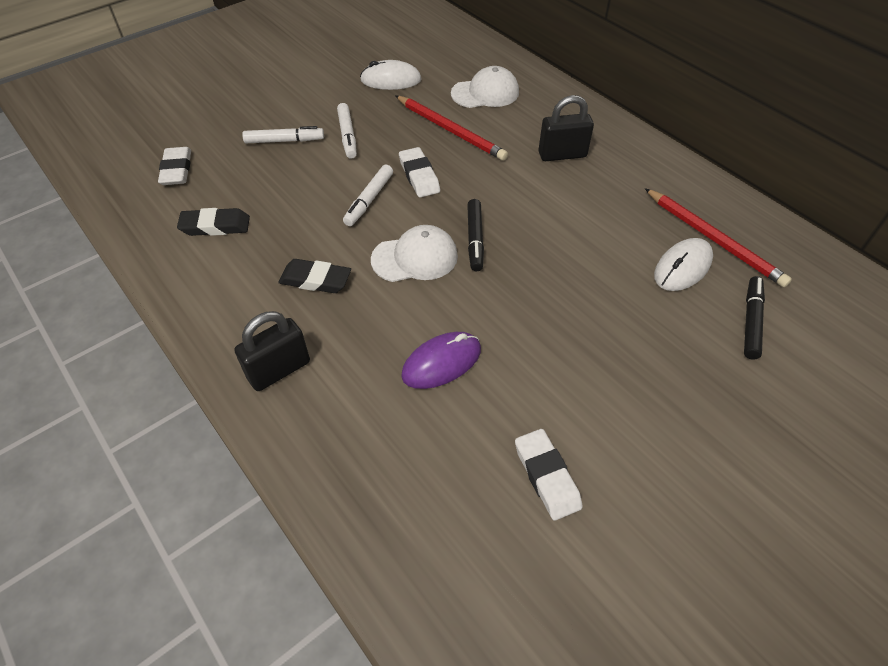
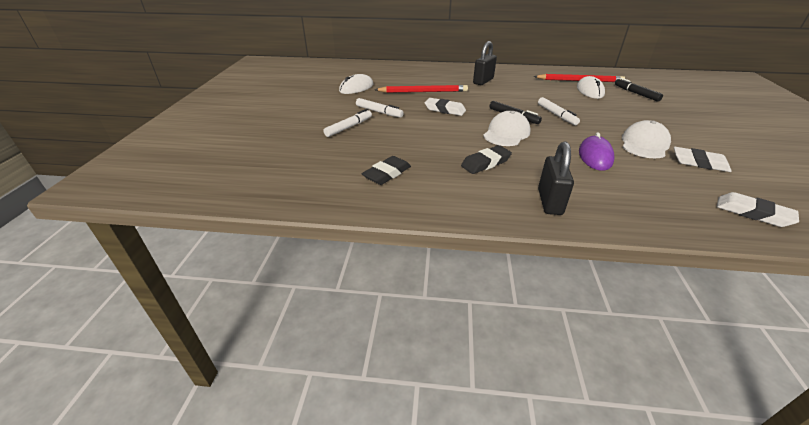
camera: 45 degrees left, 15 degrees down
(177, 170) = (307, 166): white eraser -> white eraser (752, 213)
(369, 200) = (442, 126): white marker -> white marker (556, 115)
(485, 93) = (410, 76): white cap -> white cap (644, 144)

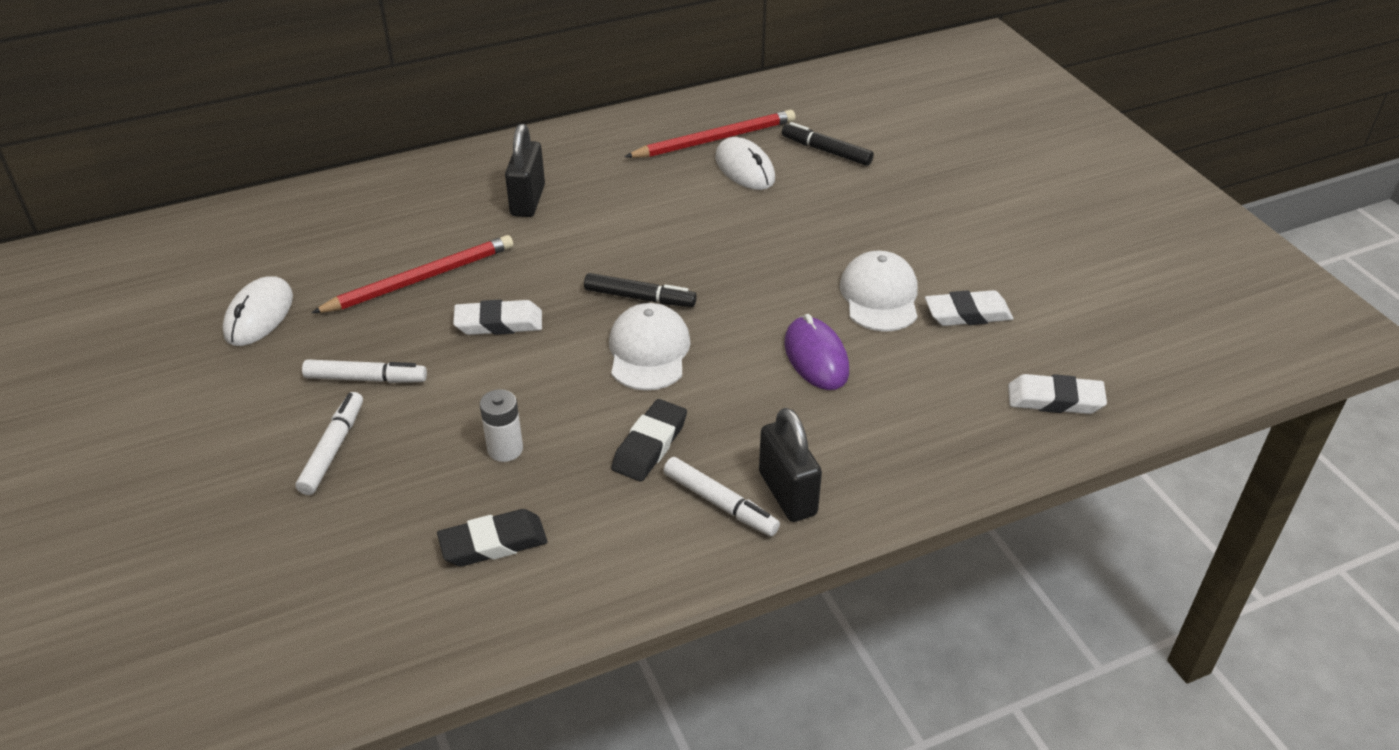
camera: 30 degrees left, 5 degrees up
(387, 174) = (493, 543): black eraser -> black eraser turned 60 degrees clockwise
(417, 146) = (505, 449): none -> white battery
(556, 115) = (714, 266): white marker -> white marker (720, 503)

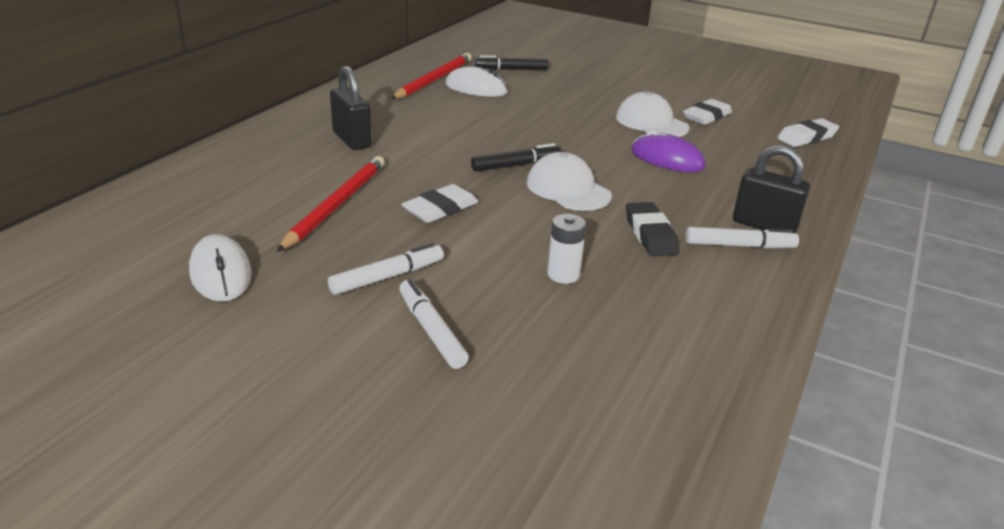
camera: 40 degrees left, 10 degrees down
(493, 543) = (646, 330): black eraser -> none

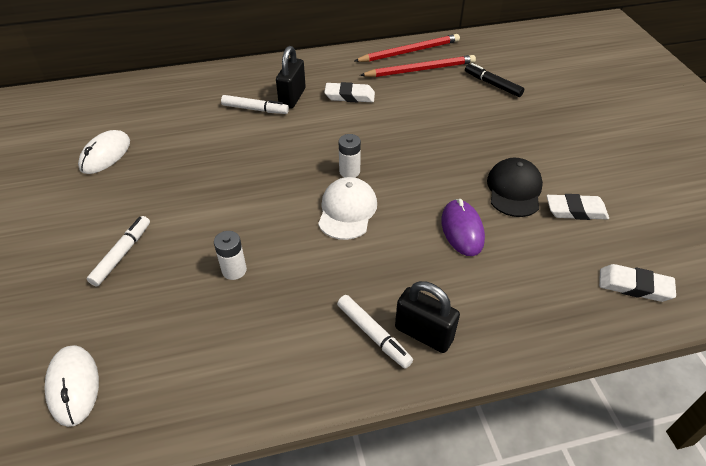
camera: 50 degrees right, 15 degrees up
(336, 205) = (211, 142): red pencil -> red pencil (409, 51)
(387, 277) = (158, 206): white marker -> white marker (255, 109)
(440, 209) = (253, 178): white eraser -> white eraser (349, 96)
(476, 88) = (436, 91): white mouse -> white mouse (73, 386)
(516, 165) = (349, 171): black marker -> white battery
(650, 234) = (333, 281): black eraser -> none
(651, 122) = (514, 190): white cap -> black cap
(764, 225) = (423, 334): black padlock -> black padlock turned 45 degrees counterclockwise

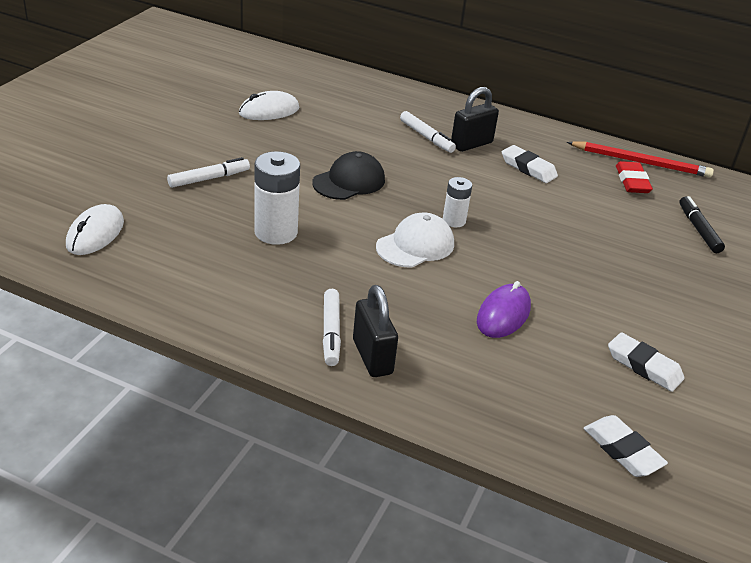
camera: 35 degrees right, 10 degrees down
(234, 270) = (276, 232): white battery -> white battery, size x1.74
(420, 69) = (632, 181): red pencil -> red eraser
(514, 190) = (599, 317): black cap -> black cap (349, 181)

